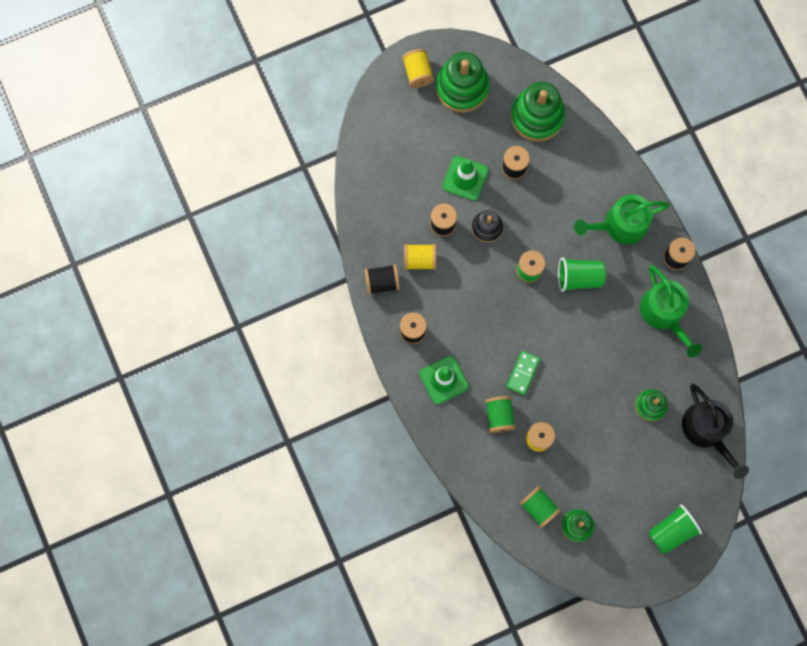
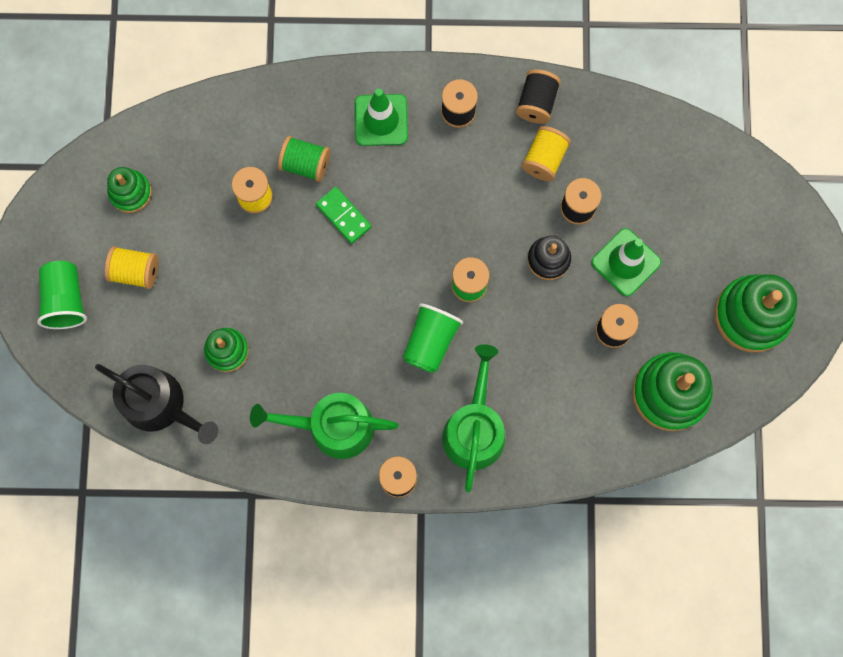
camera: 115 degrees right, 0 degrees up
(417, 73) = (796, 268): yellow spool -> yellow spool (135, 271)
(538, 507) = (174, 159): green spool -> none
(707, 431) = (160, 405): black watering can -> black watering can turned 150 degrees counterclockwise

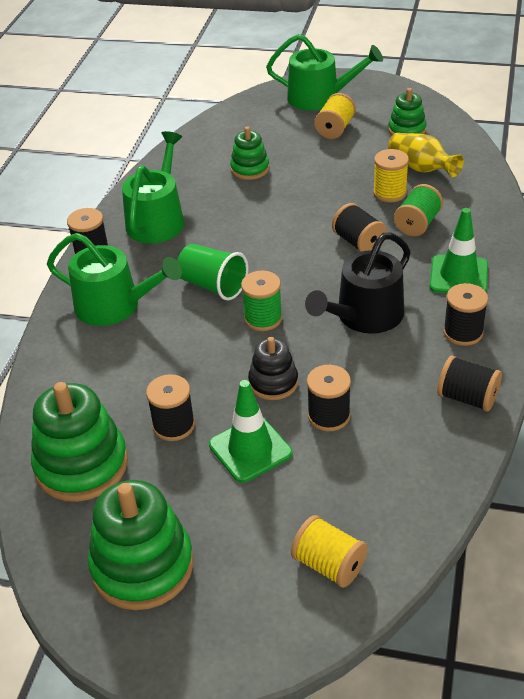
camera: 105 degrees right, 35 degrees down
(65, 300) = (320, 97): green cup -> green watering can
(160, 405) = (216, 135): black watering can -> black watering can (364, 316)
(206, 170) = (421, 168): none -> yellow vase
(343, 216) = (358, 242): green domino -> black spool
(544, 159) = (394, 395): yellow spool -> yellow spool (329, 565)

